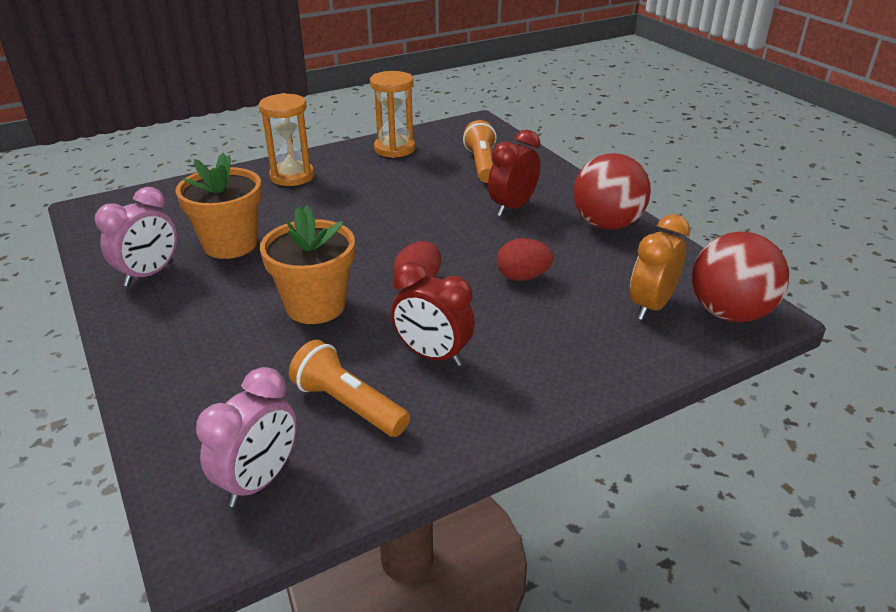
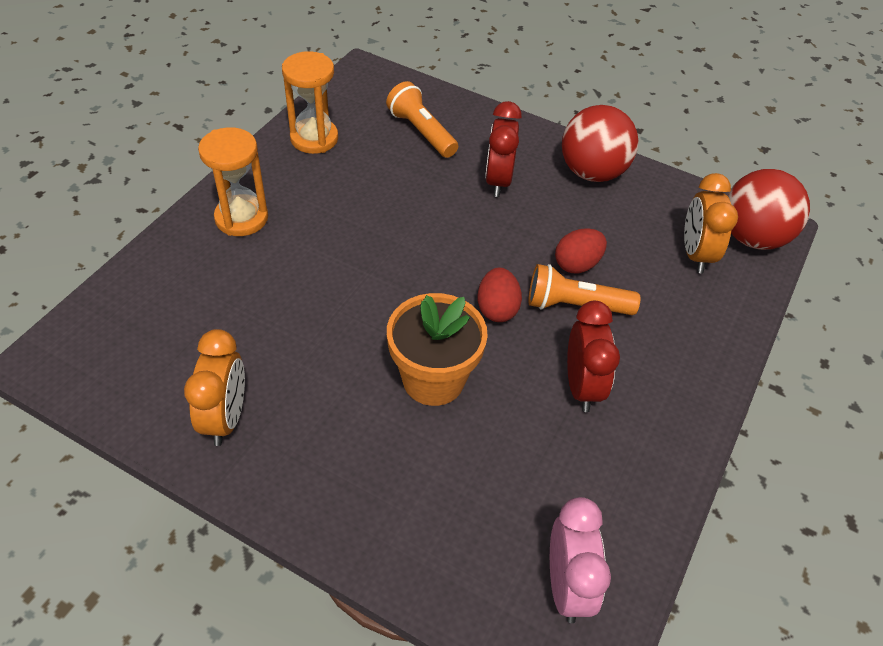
camera: 35 degrees left, 15 degrees up
(149, 274) = (225, 418): pink clock -> orange clock
(230, 244) = (271, 340): orange flower pot -> none
(348, 405) = (564, 473): orange flashlight -> orange flashlight (575, 305)
(433, 355) = (582, 386): red clock -> red clock turned 90 degrees counterclockwise

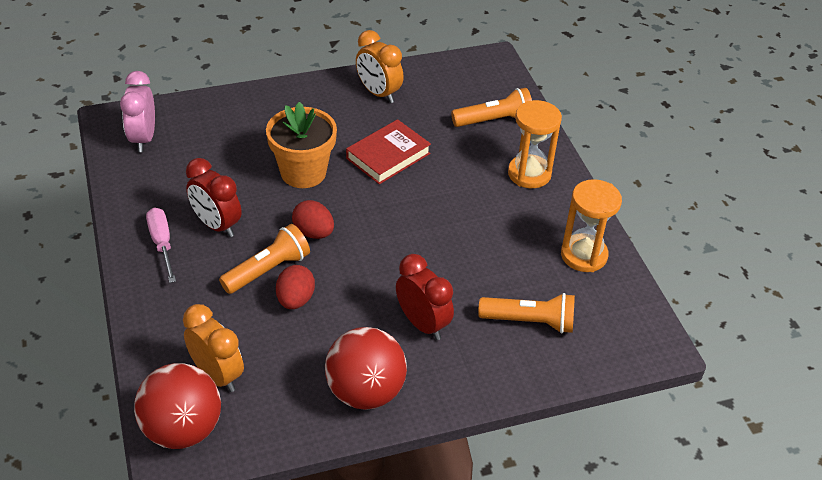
camera: 135 degrees right, 5 degrees down
(177, 288) = (494, 120): none -> orange flashlight
(329, 331) = (388, 156): none -> red book
(566, 585) = (143, 138): pink clock -> pink clock turned 45 degrees clockwise
(655, 407) = (162, 244): none -> pink screwdriver

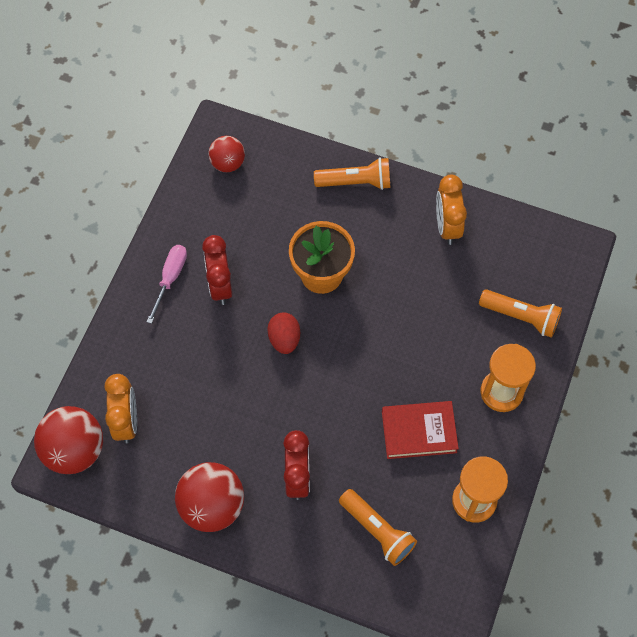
camera: 40 degrees right, 20 degrees up
(143, 138) = (227, 163): pink clock -> red ball
(268, 270) = (225, 352): orange flashlight -> orange flashlight (356, 182)
(295, 300) = (225, 393): red egg -> none
(388, 156) = (401, 299): red book -> red book (419, 432)

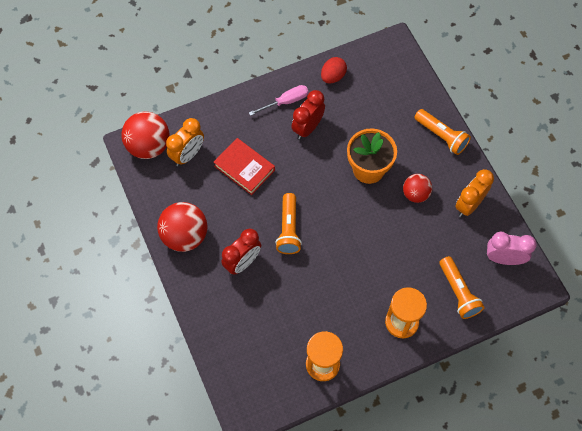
camera: 45 degrees right, 0 degrees up
(227, 163) = (380, 67): red ball -> red ball (415, 194)
(284, 339) = (312, 185): red egg -> red egg (333, 77)
(377, 530) = (254, 329): orange flashlight -> orange flashlight (289, 229)
(419, 432) = (332, 300): red book -> red book (244, 168)
(527, 249) = (503, 258): none -> pink clock

